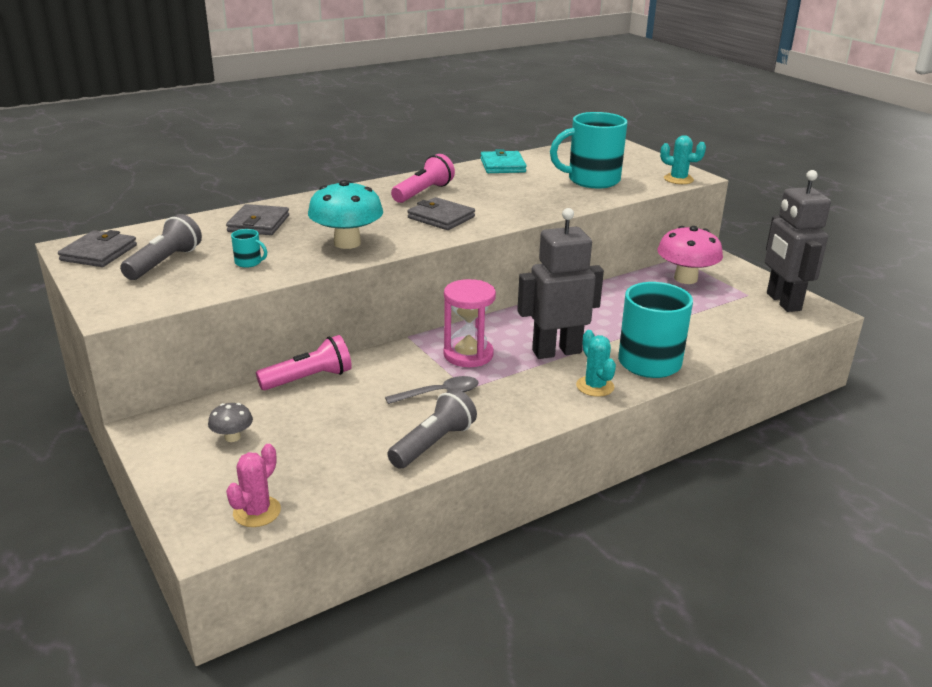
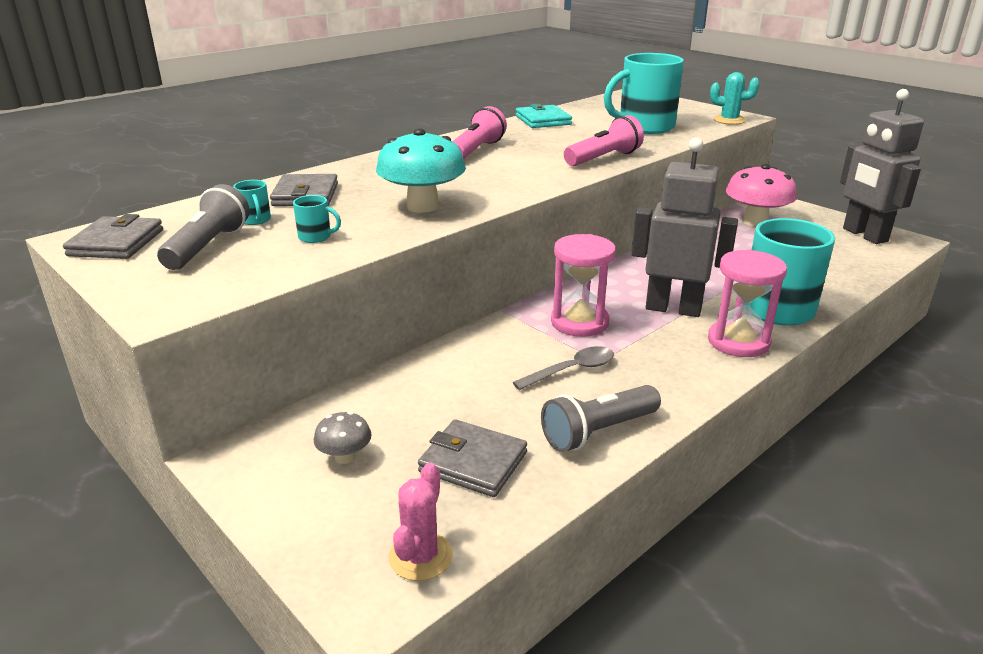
camera: 10 degrees left, 0 degrees up
(209, 243) = (255, 220): none -> turquoise mug
(309, 379) = (409, 371): pink flashlight -> pink flashlight (603, 158)
(433, 443) = (598, 432): grey flashlight -> grey flashlight turned 150 degrees counterclockwise
(441, 217) = (512, 172): grey wallet -> grey wallet (473, 462)
(556, 351) = (673, 308): grey robot -> grey robot turned 45 degrees clockwise
(595, 386) = (738, 342): turquoise cactus -> pink hourglass

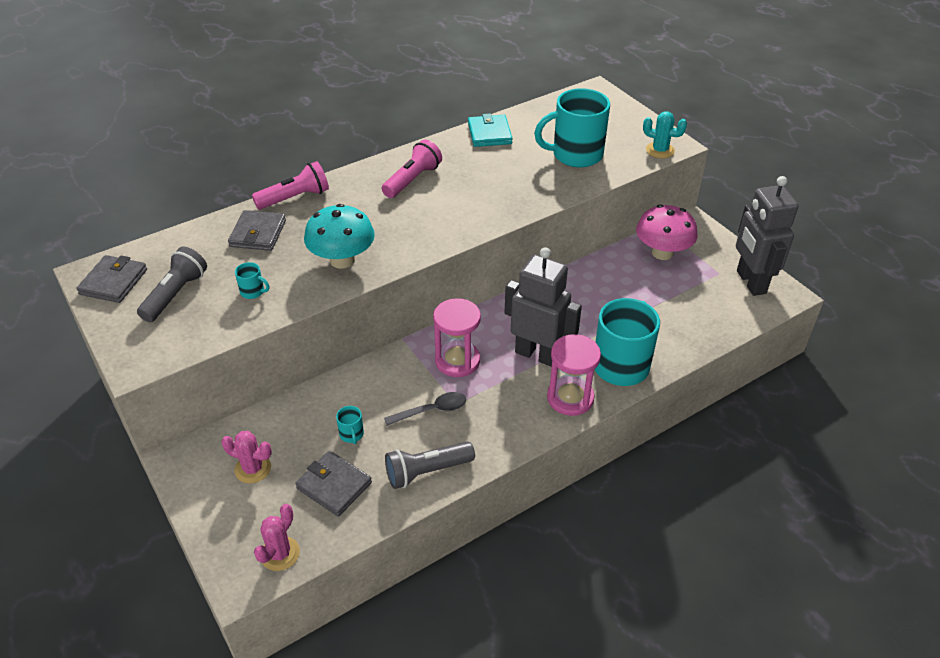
camera: 10 degrees right, 15 degrees up
(255, 220) = (214, 264): turquoise mug -> turquoise mug (351, 434)
(345, 457) = (253, 469): grey mushroom -> pink cactus
(603, 158) = (514, 204): pink flashlight -> pink flashlight (295, 198)

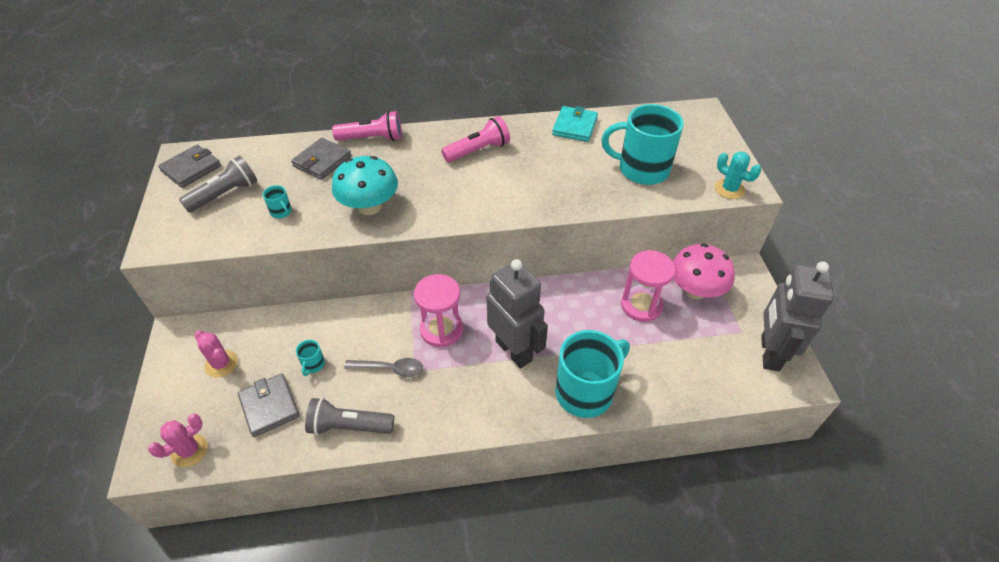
camera: 25 degrees right, 5 degrees up
(570, 398) = (517, 406): pink hourglass -> pink hourglass (641, 305)

